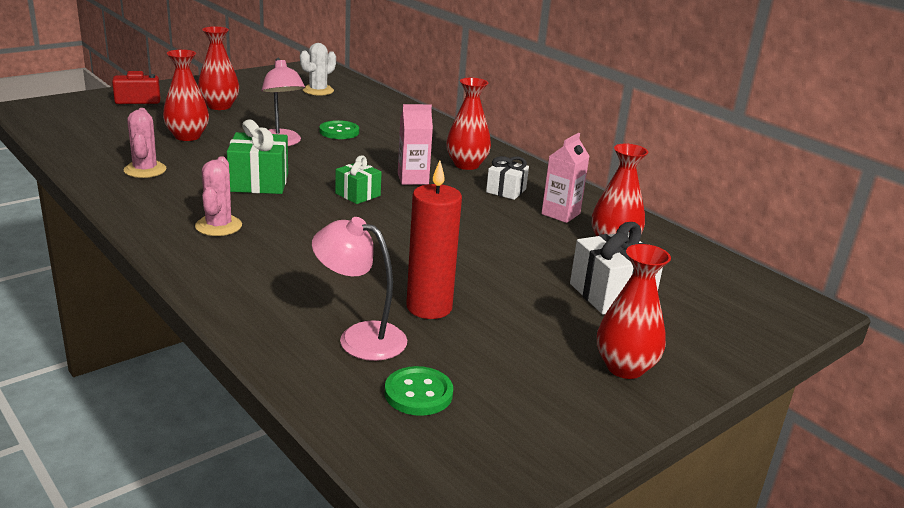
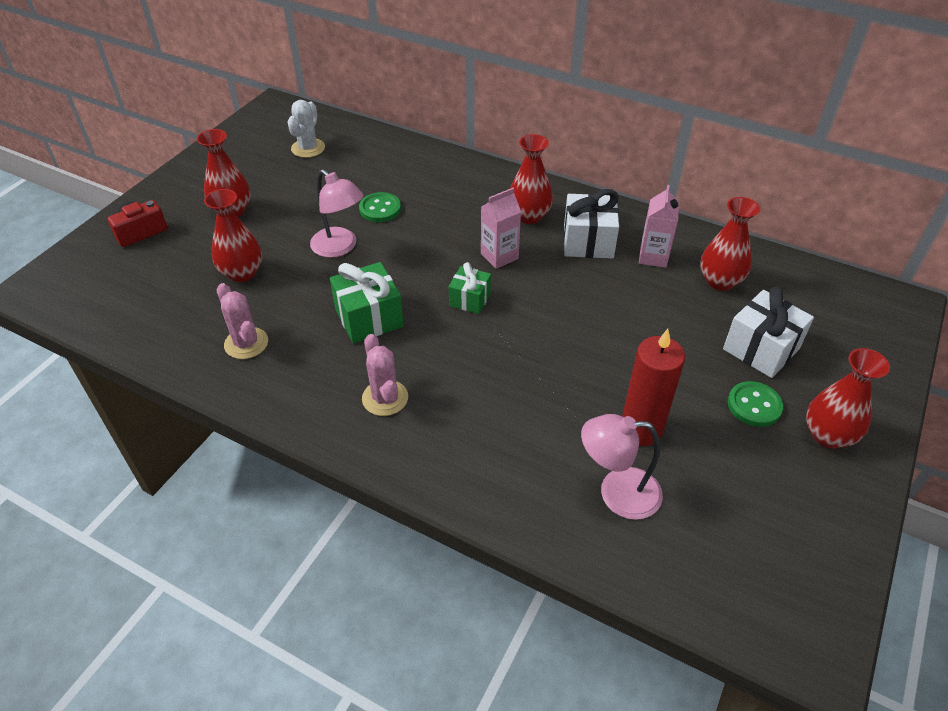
camera: 20 degrees left, 20 degrees up
(418, 393) = (709, 539): green button -> green button (754, 405)
(506, 191) = (588, 241): white gift -> white gift, size x1.61

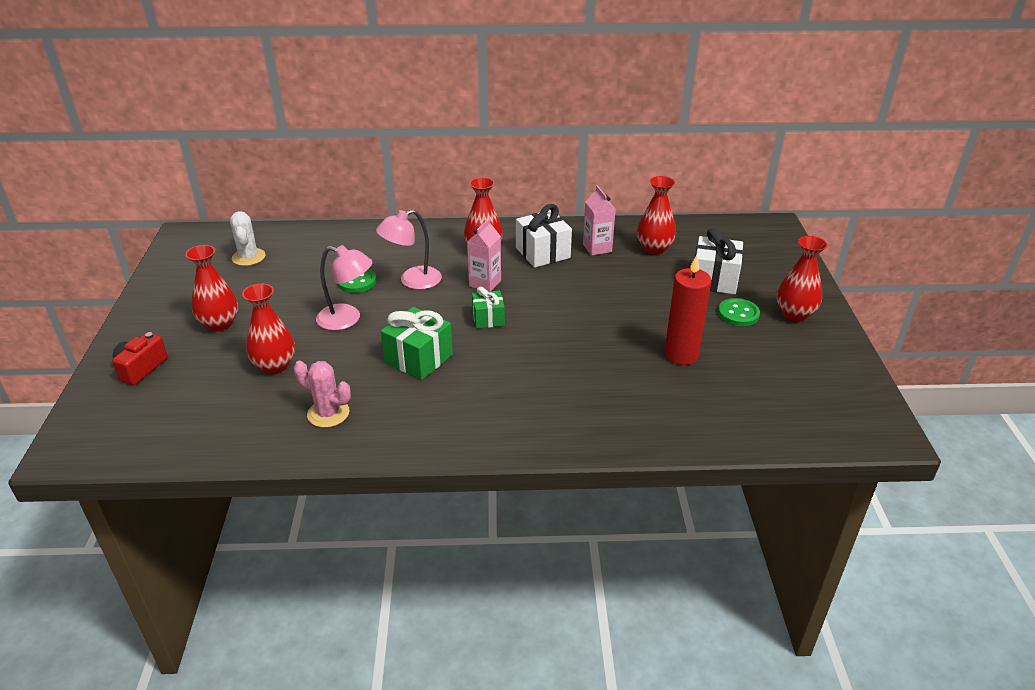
camera: 30 degrees left, 10 degrees down
(385, 398) = (482, 406): pink cactus -> none
(617, 493) = (699, 398): pink lamp -> pink lamp (412, 281)

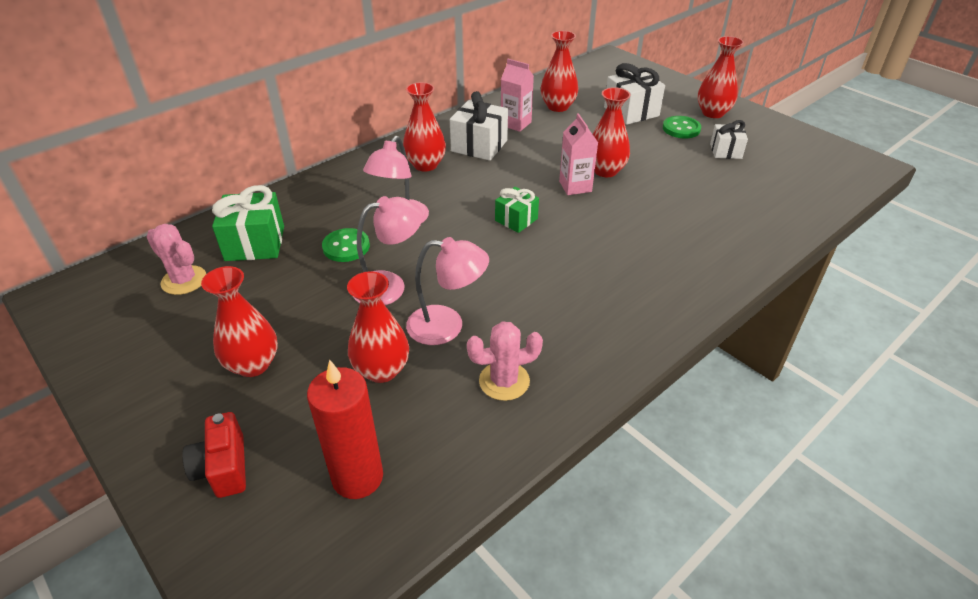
camera: 40 degrees left, 5 degrees up
(248, 257) = (184, 280): white cactus -> pink cactus
(344, 362) = (447, 326): none -> pink lamp
(418, 358) = (509, 284): green gift -> green gift (255, 243)
(485, 283) = (469, 192): pink carton -> pink carton (575, 186)
(612, 316) = (605, 170): none -> red vase
(681, 355) = (691, 175): red candle -> red candle (357, 477)
(749, 351) = (725, 151): none -> white gift

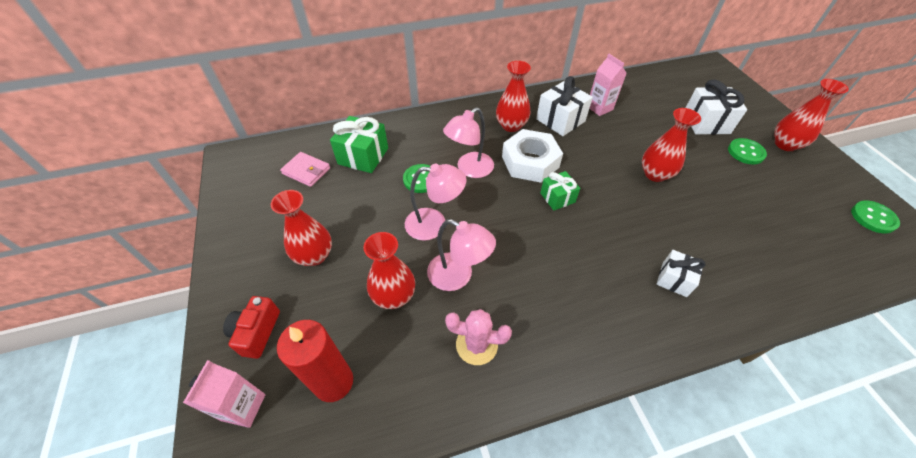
camera: 25 degrees right, 10 degrees up
(184, 280) = (306, 171): pink cactus -> pink wallet
(467, 194) = (530, 162): none -> white nut
(558, 106) = (642, 101): red vase -> none
(575, 186) = (621, 181): pink carton -> pink carton (243, 407)
(725, 151) = (779, 188): white gift -> white gift (674, 279)
(813, 154) = (873, 218): none -> green button

